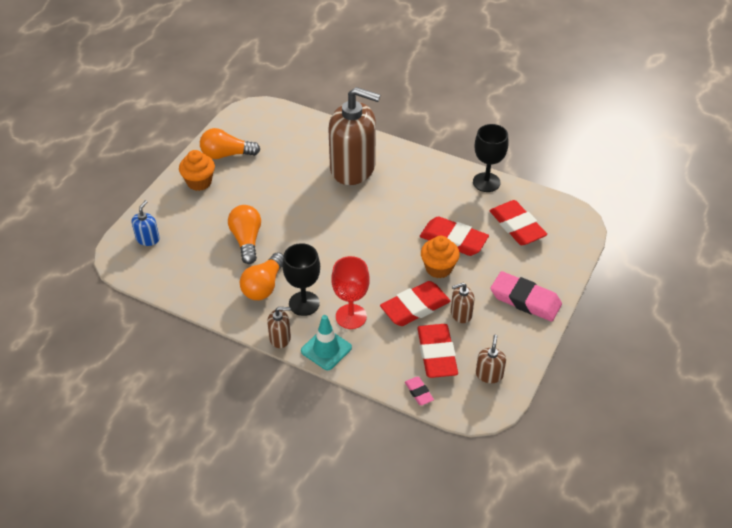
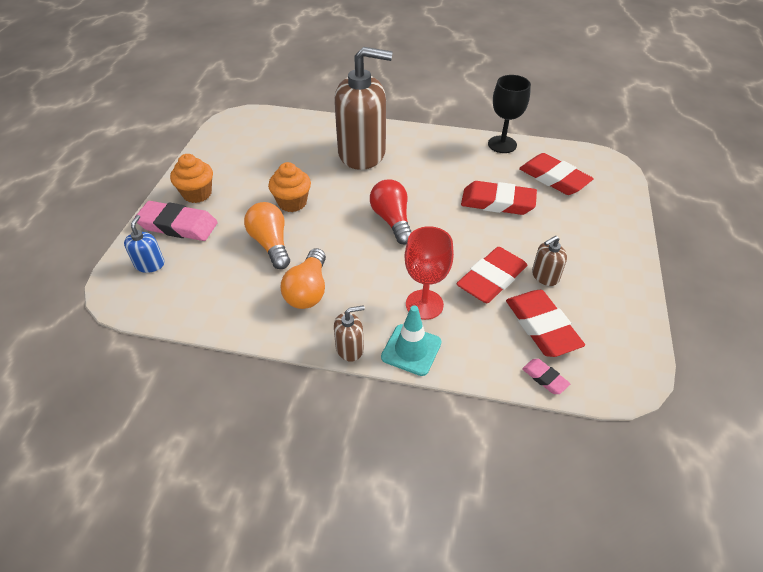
camera: 15 degrees left, 0 degrees up
(226, 154) = (220, 162): orange light bulb -> none
(304, 303) = (363, 301): black goblet -> none
(354, 238) = (392, 220): none -> red light bulb
(438, 268) = (496, 233): orange cupcake -> orange cupcake (292, 202)
(489, 374) = (612, 337): brown soap dispenser -> none
(525, 300) = (603, 248): pink eraser -> pink eraser (178, 225)

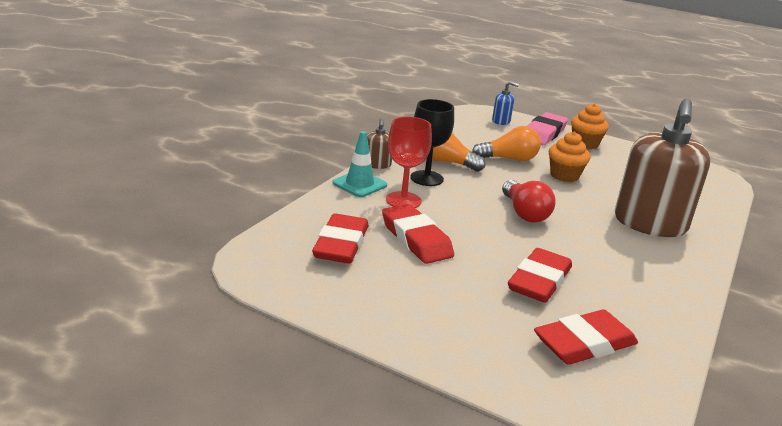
camera: 105 degrees right, 20 degrees down
(392, 220) = (524, 213): red light bulb -> red light bulb turned 75 degrees clockwise
(502, 144) = (676, 327): black goblet -> black goblet (427, 178)
(541, 326) = (341, 244): red eraser -> red eraser turned 75 degrees counterclockwise
(544, 378) = (288, 227): pink eraser -> none
(545, 276) = (403, 269): brown soap dispenser -> none

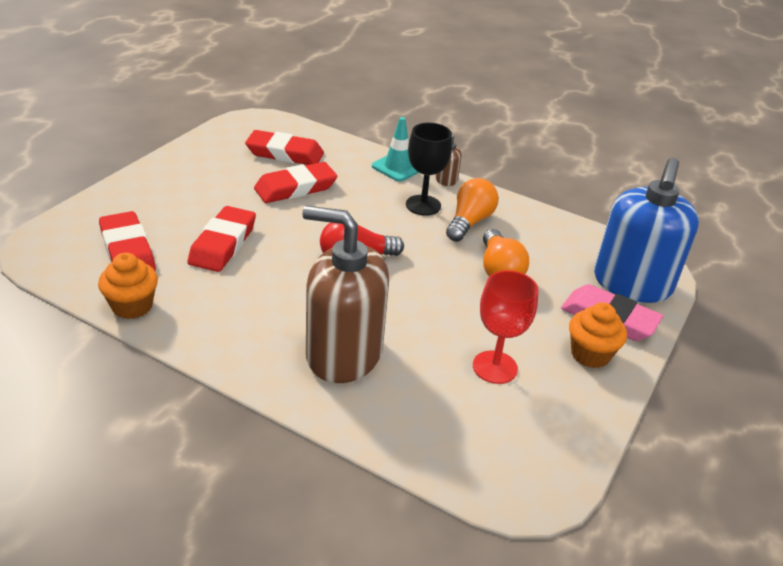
camera: 90 degrees right, 10 degrees up
(403, 200) = (369, 187): red goblet -> red goblet (495, 367)
(501, 121) = (632, 284): blue soap dispenser -> blue soap dispenser, size x2.41
(539, 281) = (223, 244): red eraser -> red eraser turned 75 degrees clockwise
(564, 176) = (465, 308): orange cupcake -> orange cupcake (132, 306)

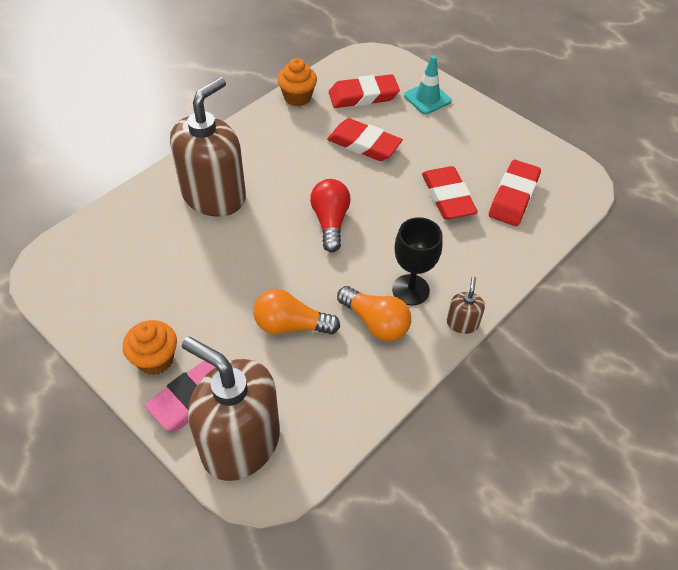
camera: 105 degrees right, 15 degrees up
(397, 167) = (488, 284): turquoise traffic cone -> turquoise traffic cone (427, 98)
(495, 367) = (166, 283): red goblet -> none
(632, 284) = (240, 443): blue soap dispenser -> brown soap dispenser

